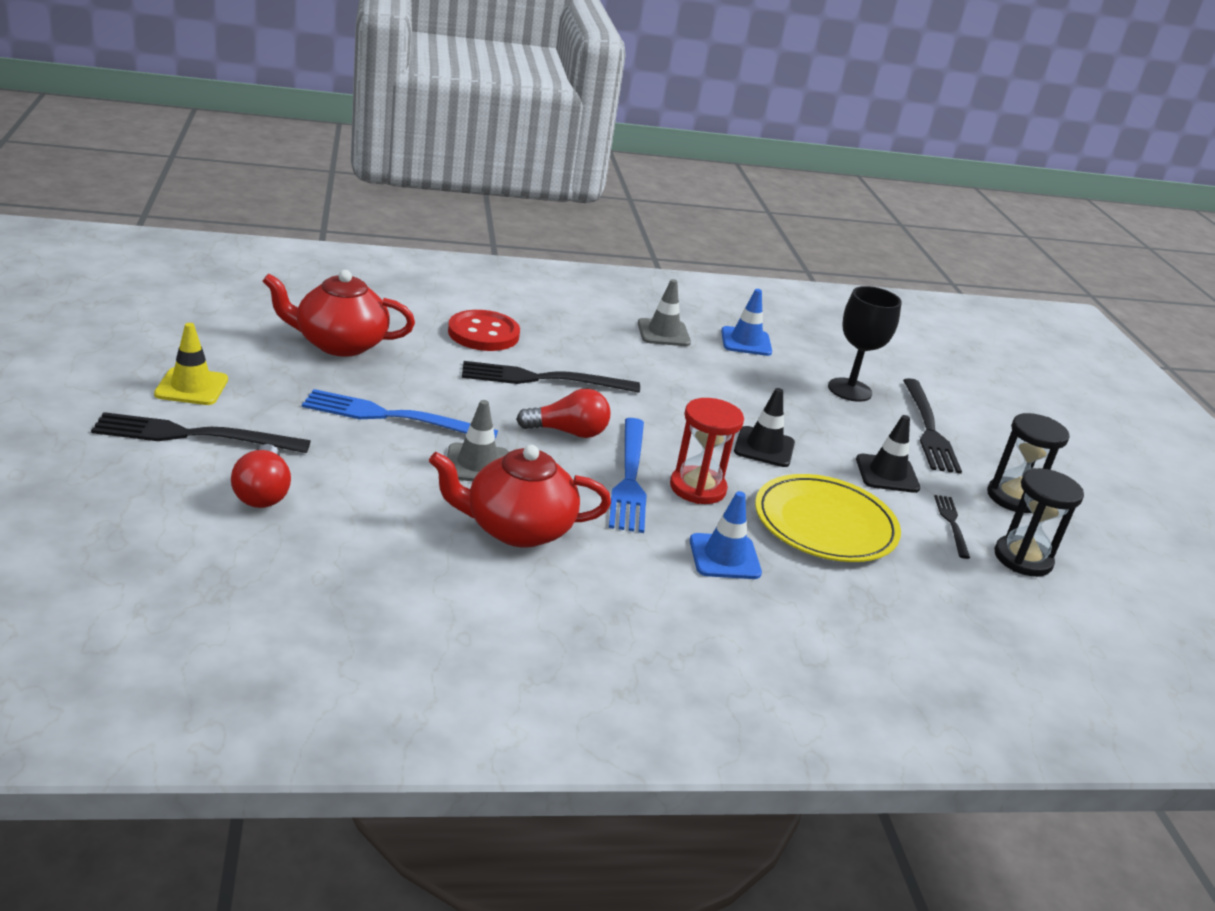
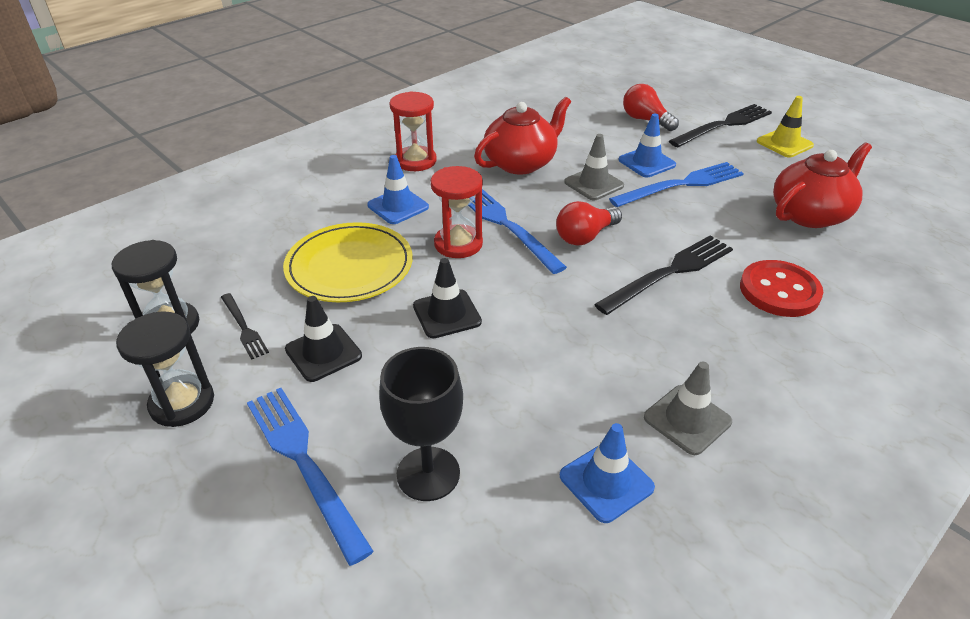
camera: 150 degrees right, 10 degrees up
(377, 451) = (646, 162): none -> blue traffic cone
(644, 605) = (415, 161): none -> red hourglass
(928, 429) = (304, 463): black fork -> blue fork

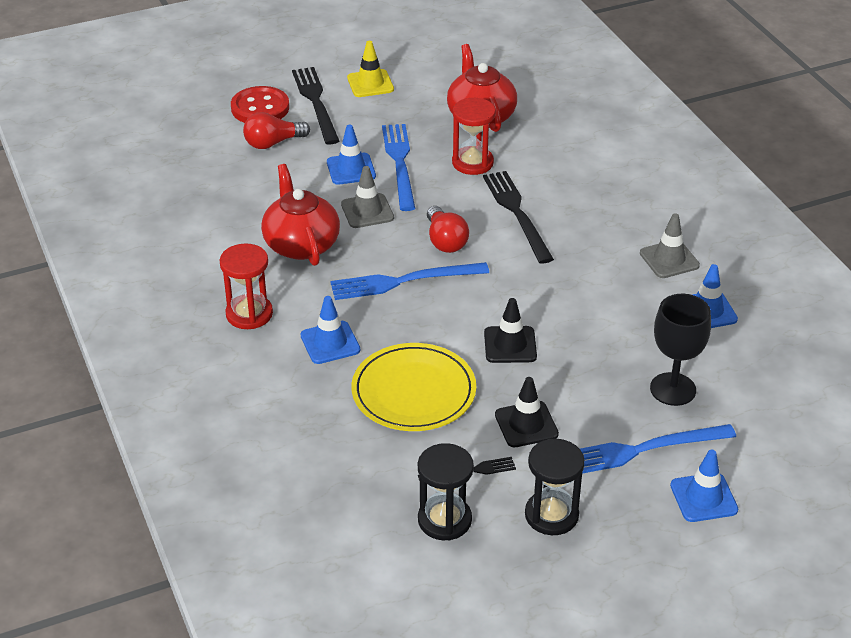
camera: 70 degrees left, 0 degrees up
(224, 549) = (703, 497): none -> blue traffic cone
(458, 244) = (415, 317): red hourglass -> red hourglass (472, 163)
(779, 291) = (563, 170): red button -> red button (260, 108)

